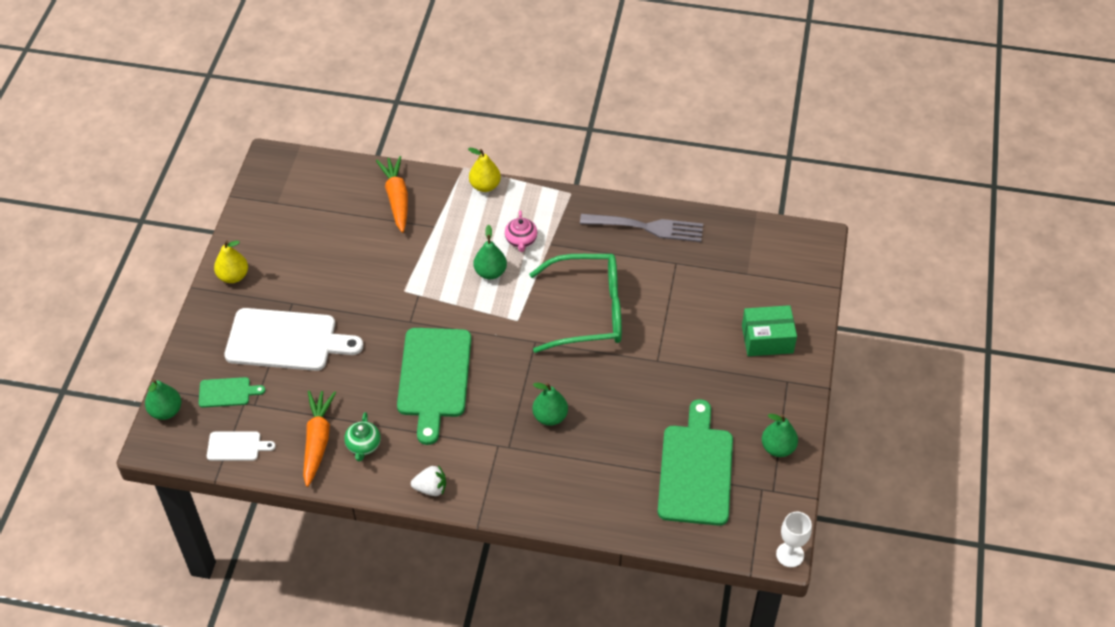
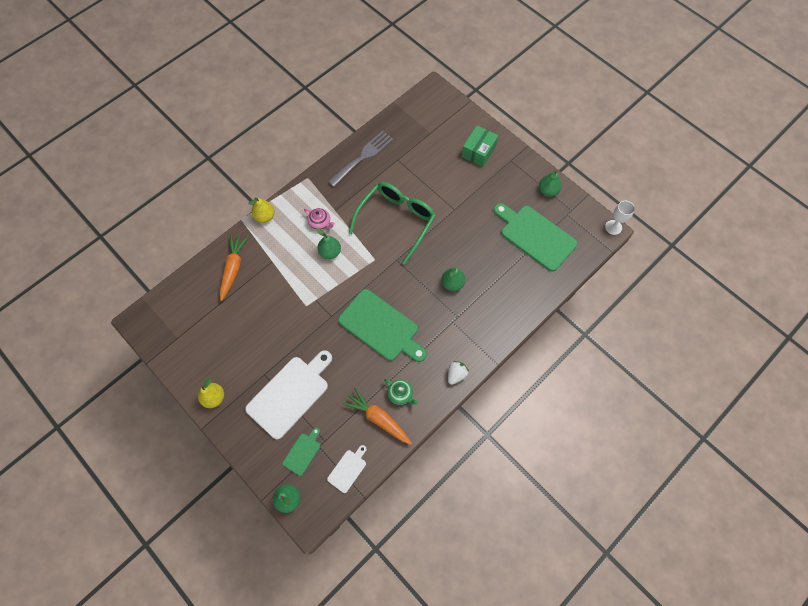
camera: 55 degrees left, 15 degrees up
(397, 198) = (233, 268): orange carrot -> orange carrot turned 75 degrees clockwise

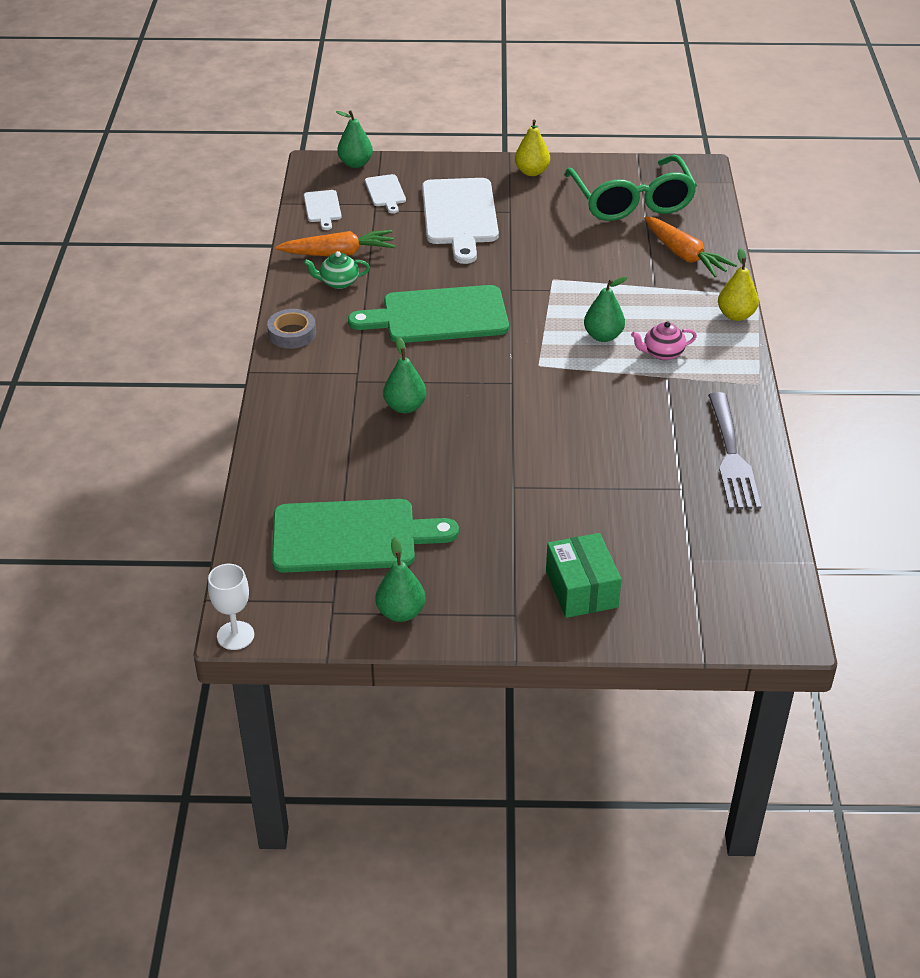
camera: 135 degrees right, 25 degrees down
(303, 452) = (385, 192): green cutting board -> white cutting board
(396, 221) = (571, 419): green glasses -> green glasses (631, 201)
(456, 374) = (292, 333): white strawberry -> grey tape

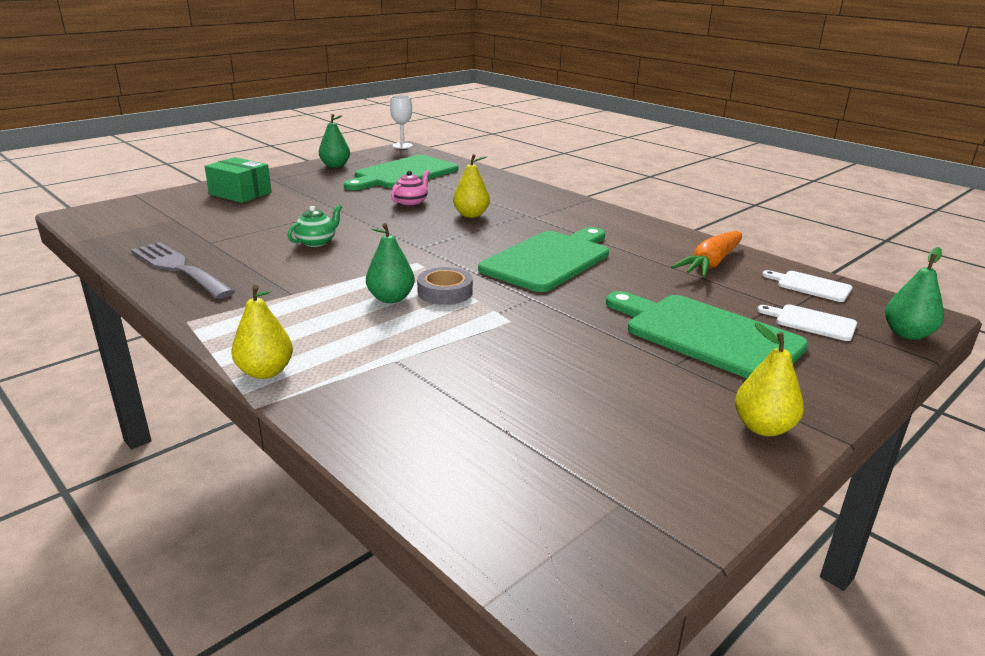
camera: 135 degrees right, 15 degrees down
(292, 333) = (617, 217): grey tape -> grey tape (445, 292)
(338, 282) = (662, 249): green teapot -> green teapot (317, 242)
(405, 407) = (471, 215): green pear -> yellow pear
(459, 216) = (706, 335): white cutting board -> green cutting board
(631, 201) = (579, 456): green glasses -> none
(662, 353) = (316, 308): pink teapot -> pink teapot (411, 203)
(684, 255) = (405, 413): orange carrot -> none

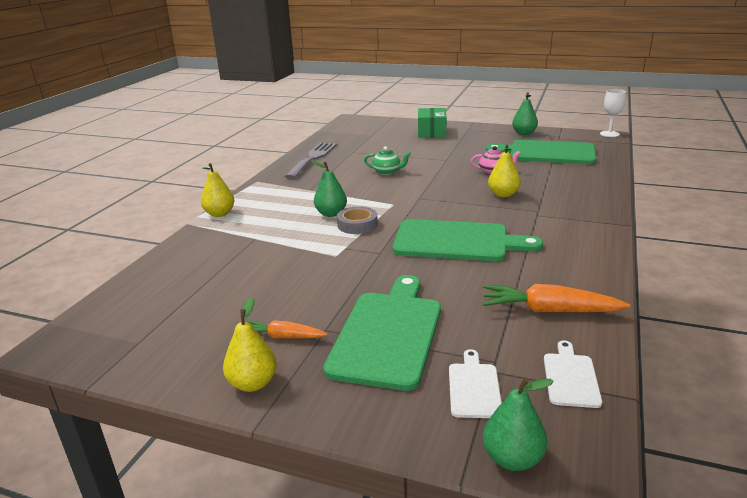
camera: 65 degrees right, 0 degrees up
(677, 391) = (283, 337): none -> orange carrot

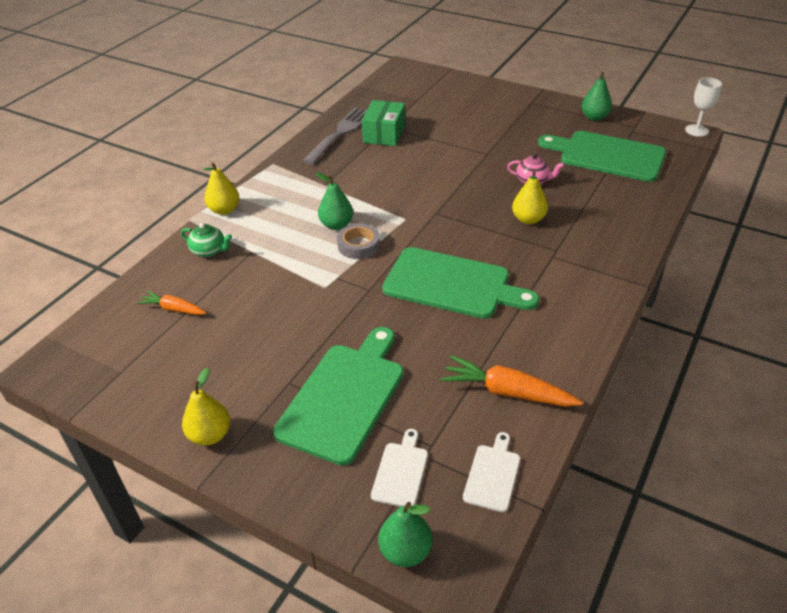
camera: 10 degrees right, 15 degrees up
(283, 337) = (249, 385): orange carrot -> orange carrot (173, 309)
(387, 172) = (415, 165): green teapot -> green teapot (209, 251)
(431, 132) = (487, 103): green box -> green box (384, 134)

